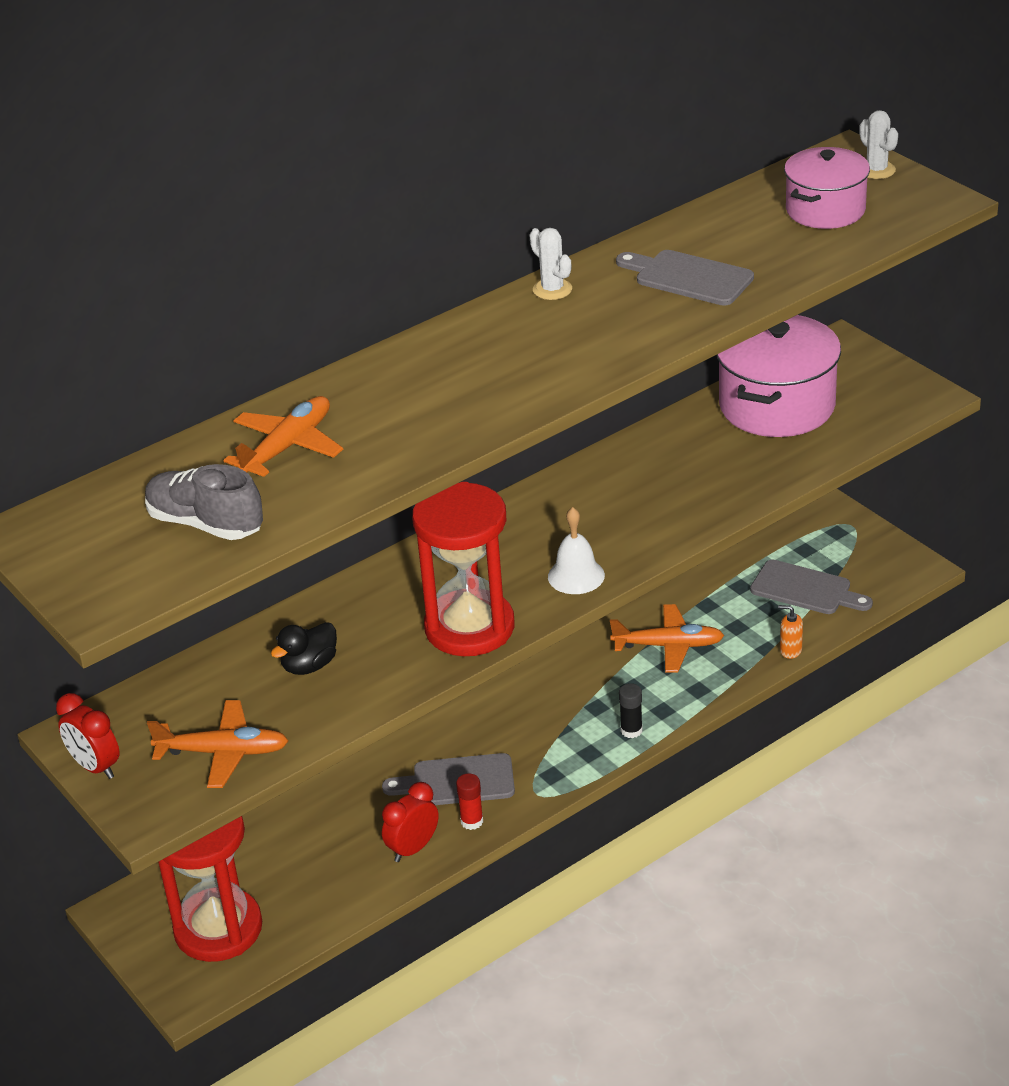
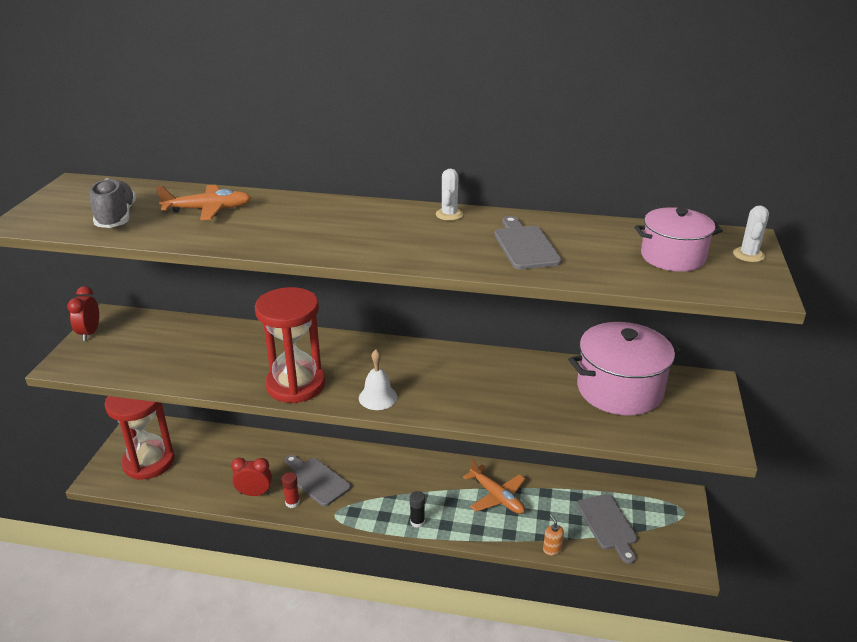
camera: 45 degrees right, 5 degrees down
(223, 752) = (127, 361): orange plane -> none
(309, 666) = (217, 352): black duck -> none

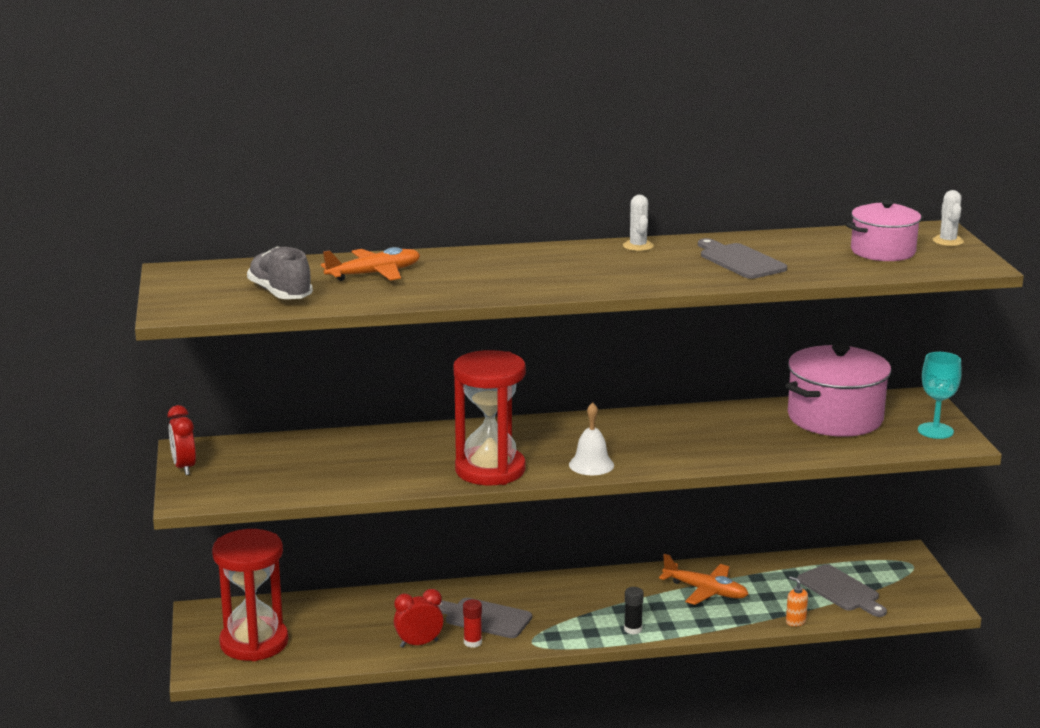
camera: 20 degrees left, 10 degrees down
(705, 425) = (935, 431): none -> turquoise goblet

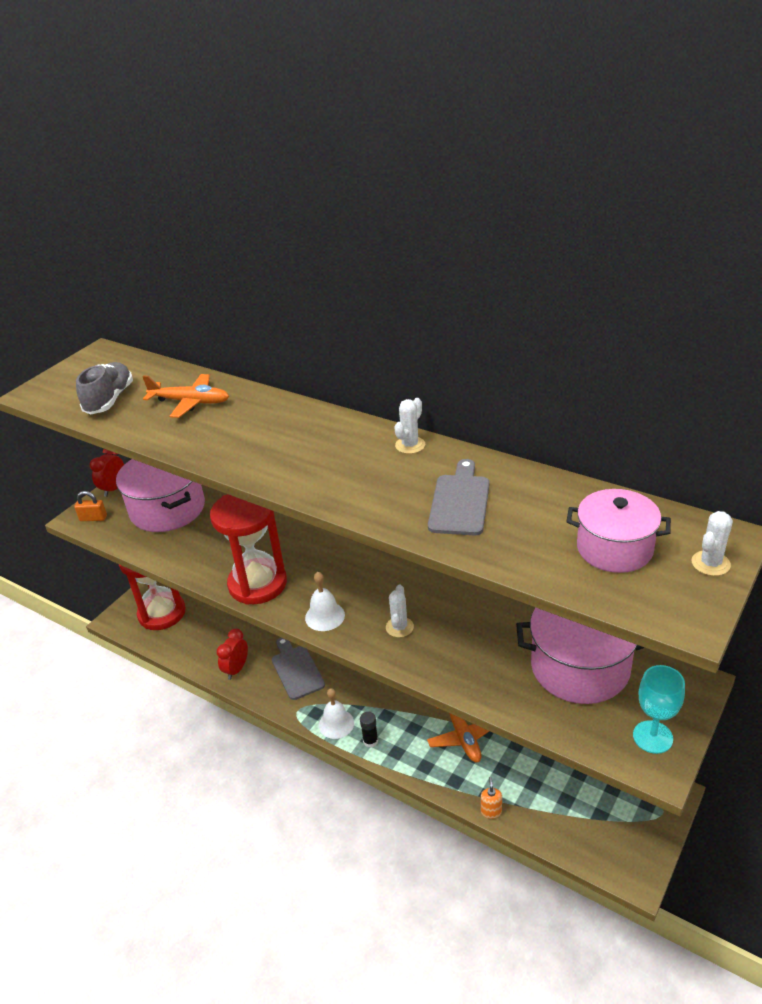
camera: 45 degrees right, 15 degrees up
(208, 493) = (93, 518): none -> orange padlock
(286, 459) = (167, 509): none -> pink pot
(419, 644) = (236, 669): red clock -> red clock turned 90 degrees counterclockwise
(472, 642) = (265, 688): red glue stick -> none
(583, 633) = (336, 723): none -> white bell
(666, 448) = (399, 627): none -> white cactus
(841, 590) = (566, 801): grey cutting board -> none

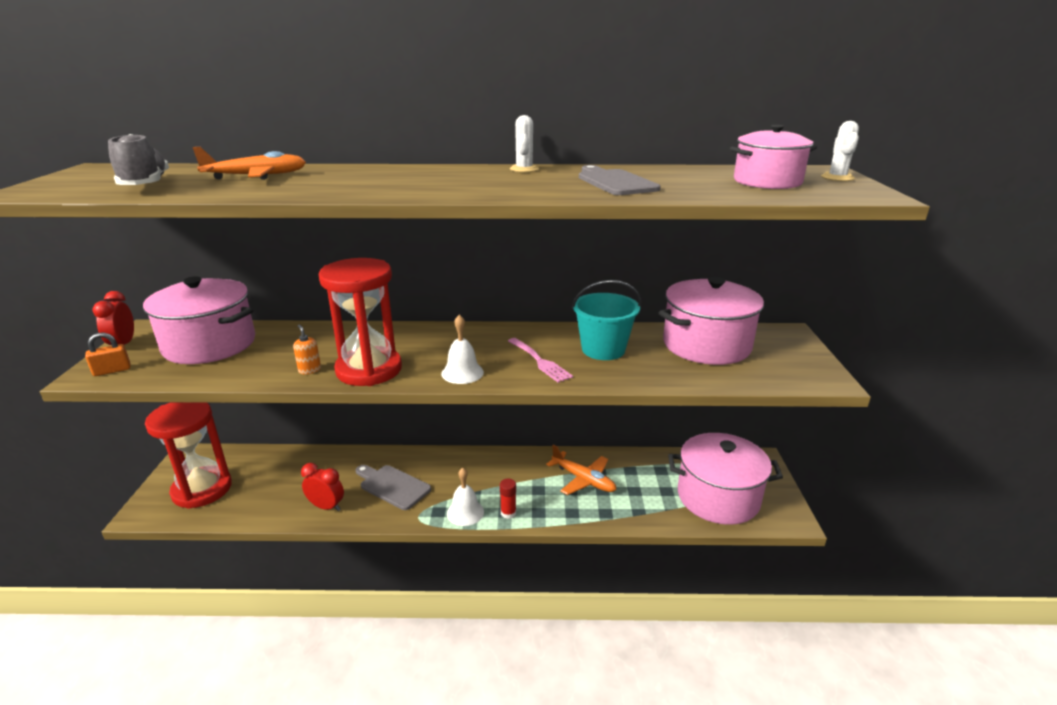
camera: 35 degrees left, 10 degrees down
(236, 669) = (326, 506): red clock -> red clock turned 120 degrees clockwise
(370, 741) = (508, 513): black glue stick -> red glue stick
(399, 627) = (540, 361): white cactus -> pink fork
(470, 633) = (603, 349): none -> turquoise bucket
(491, 811) = (652, 522): orange soap dispenser -> orange soap dispenser (309, 370)
(580, 816) = (718, 497): none -> pink pot
(652, 737) = (802, 366): turquoise goblet -> none

